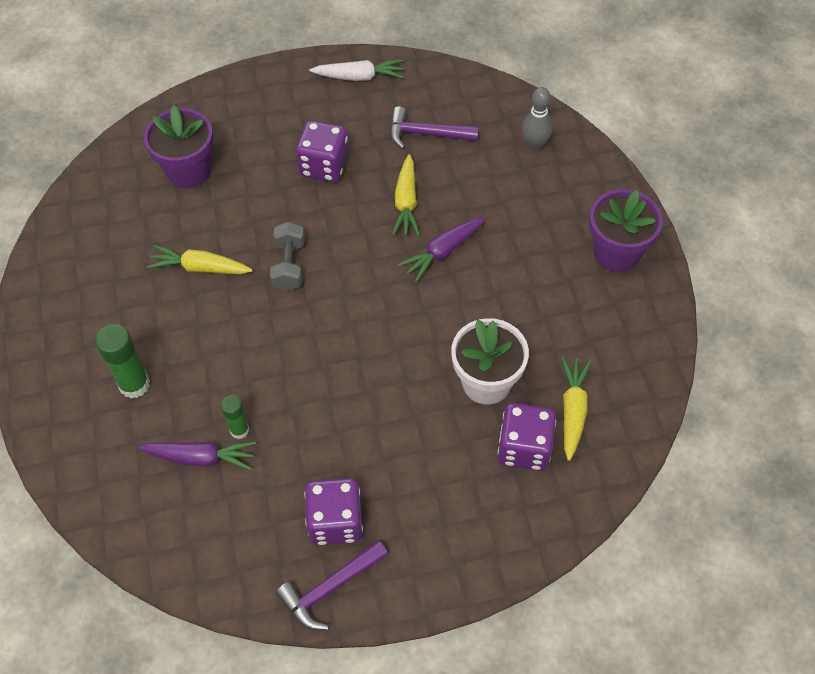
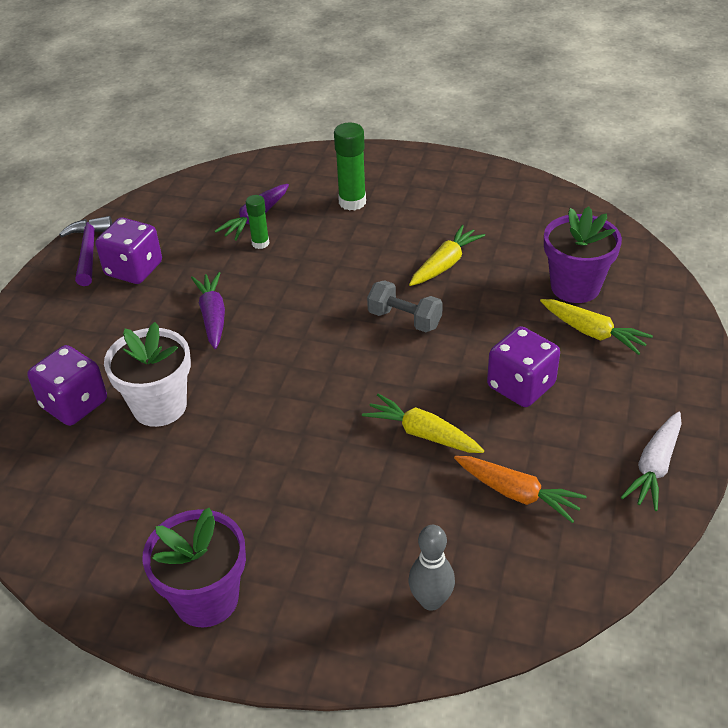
camera: 120 degrees right, 15 degrees down
(426, 134) = (517, 494): purple hammer -> orange carrot
(443, 252) = (334, 438): purple carrot -> purple carrot (213, 316)
(573, 410) = (71, 457): yellow carrot -> yellow carrot (592, 333)

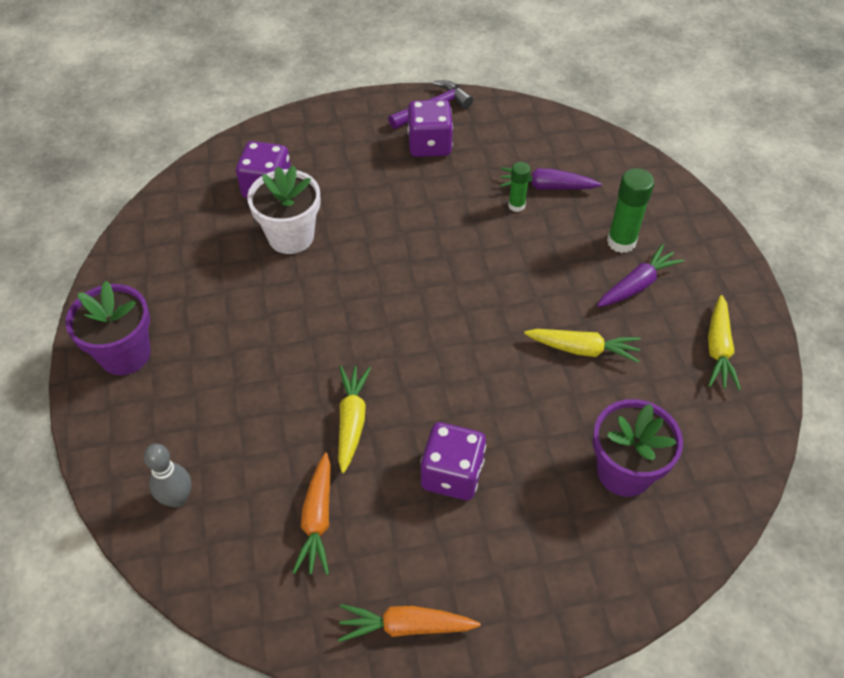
camera: 60 degrees right, 10 degrees up
(213, 316) = (406, 219): purple carrot -> purple carrot (637, 285)
(404, 319) = (485, 349): grey dumbbell -> none
(592, 333) = (564, 511): yellow carrot -> yellow carrot (718, 349)
(654, 467) = (406, 626): white carrot -> orange carrot

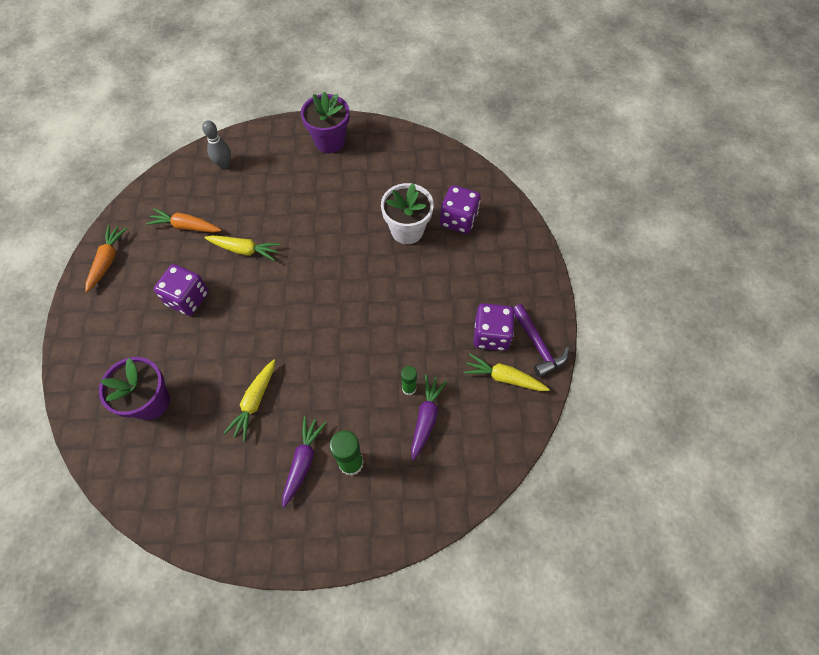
camera: 100 degrees right, 10 degrees up
(637, 285) = (303, 462): purple carrot -> purple carrot turned 135 degrees counterclockwise
(718, 349) = (223, 506): yellow carrot -> yellow carrot (504, 377)

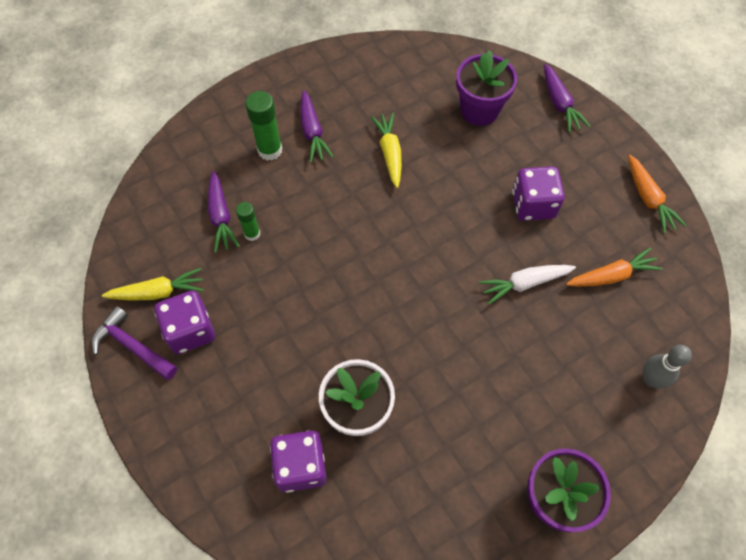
camera: 150 degrees right, 0 degrees up
(84, 371) = (559, 104): none -> purple carrot
(244, 250) = (524, 283): yellow carrot -> white carrot

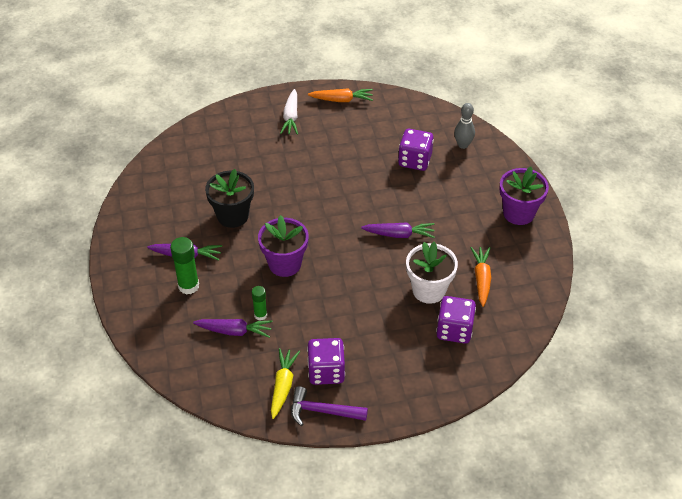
camera: 70 degrees left, 15 degrees down
(132, 346) = (322, 411): purple hammer -> purple hammer turned 45 degrees clockwise
(390, 153) = (232, 216): yellow carrot -> black flower pot
(479, 110) = (224, 156): purple flower pot -> purple flower pot (285, 264)
(524, 283) = (374, 179): white carrot -> white carrot (291, 117)
(533, 205) = (317, 155): purple dice -> purple dice (414, 160)
(559, 104) = (243, 114): purple carrot -> purple carrot (399, 234)
(611, 276) = (388, 137): orange carrot -> orange carrot (481, 279)

